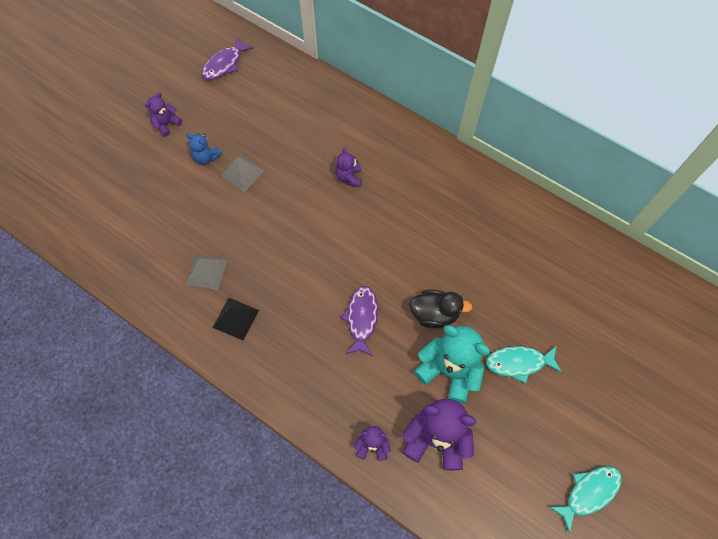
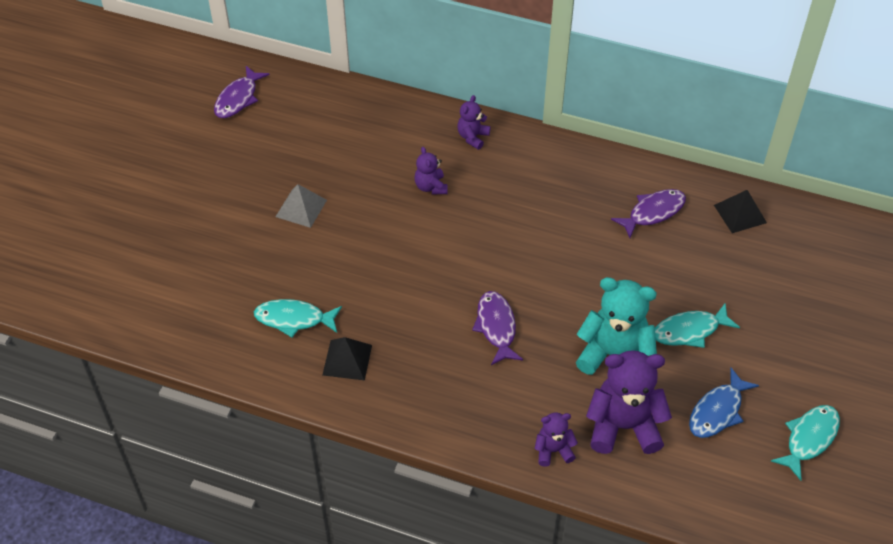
camera: 15 degrees left, 15 degrees down
(166, 124) = (189, 176): purple teddy bear -> purple teddy bear (473, 137)
(206, 157) = (251, 200): blue teddy bear -> none
(206, 271) = (294, 319): grey pyramid -> turquoise fish
(434, 314) = (578, 304): black duck -> none
(519, 445) = (717, 411): none -> blue fish
(522, 243) = (653, 212): none -> purple fish
(595, 262) = (740, 214): none -> black pyramid

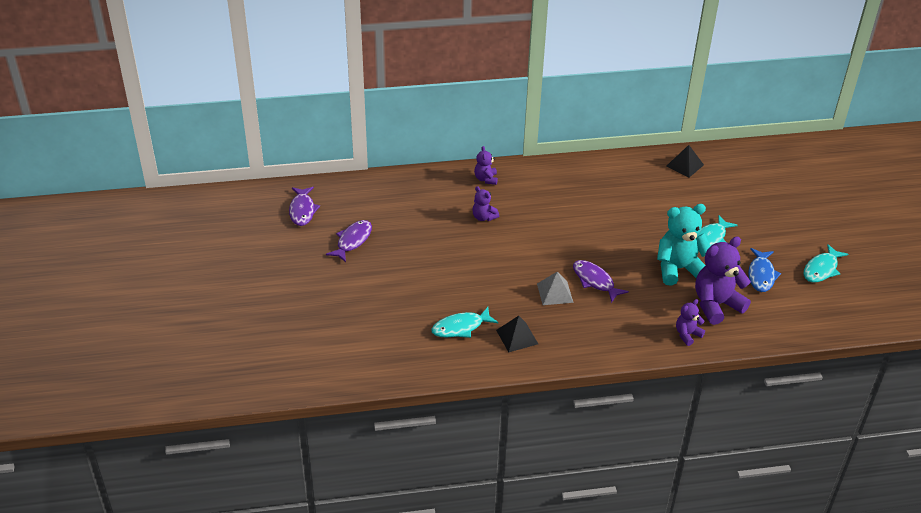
camera: 30 degrees left, 10 degrees down
(301, 208) = (407, 261): grey pyramid -> grey pyramid (555, 293)
(653, 212) = (634, 182): purple fish -> purple fish (352, 241)
(809, 439) = (821, 269): turquoise fish -> turquoise fish turned 150 degrees counterclockwise

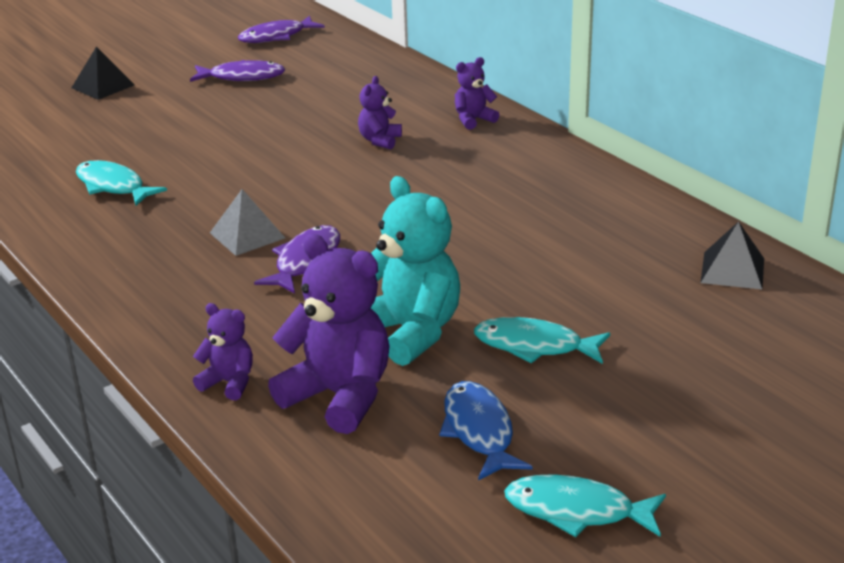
camera: 65 degrees right, 10 degrees down
(517, 337) = (120, 231): black pyramid -> black pyramid (103, 86)
(761, 275) = (479, 431): blue fish -> blue fish turned 90 degrees clockwise

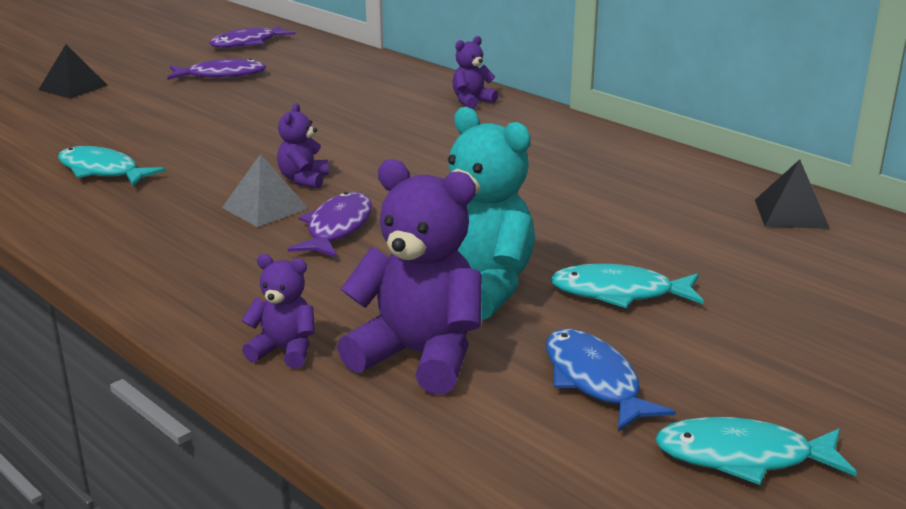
camera: 10 degrees left, 5 degrees down
(380, 140) = (382, 121): purple teddy bear -> purple teddy bear (303, 180)

